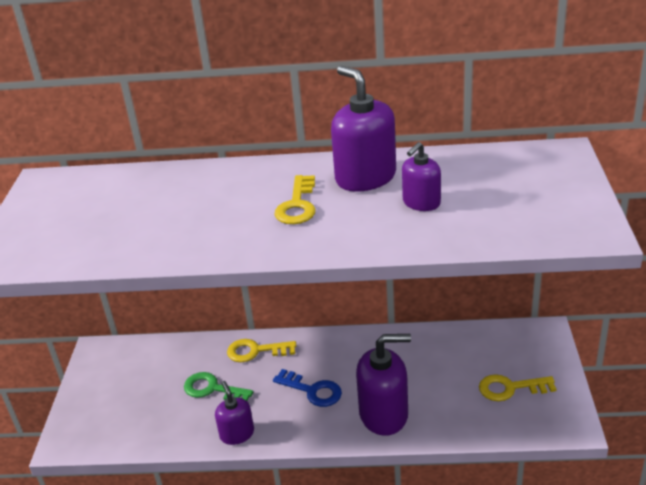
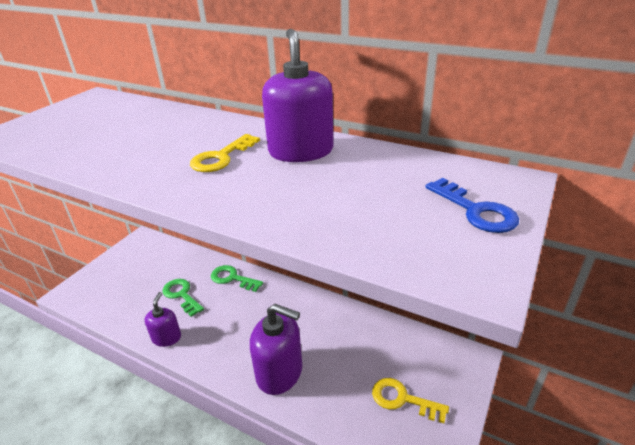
camera: 25 degrees right, 0 degrees up
(256, 351) = (232, 278): yellow key -> green key
(312, 390) = (244, 326): blue key -> blue key (475, 210)
(421, 202) = (323, 186): purple soap dispenser -> none

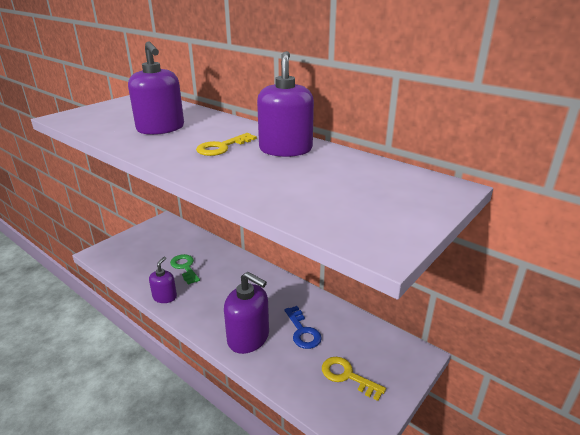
camera: 10 degrees right, 5 degrees down
(132, 139) = (161, 128): none -> purple soap dispenser
(232, 278) = (229, 261): green key -> none
(475, 210) = (406, 204): blue key -> blue key (302, 331)

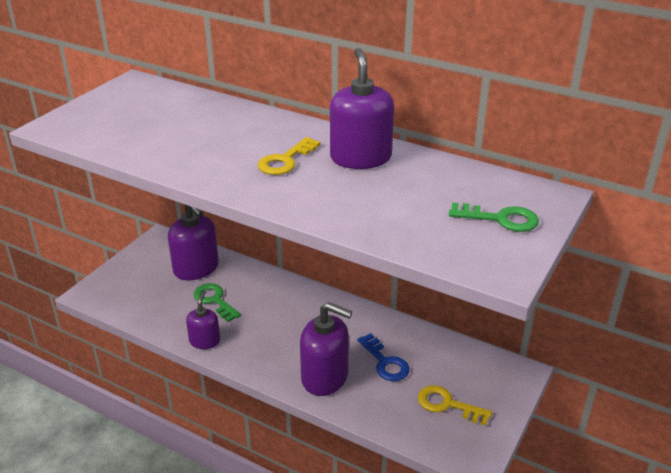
camera: 10 degrees left, 5 degrees up
(161, 128) = (194, 137): purple soap dispenser -> purple soap dispenser (196, 268)
(394, 202) = (500, 219): none -> green key

